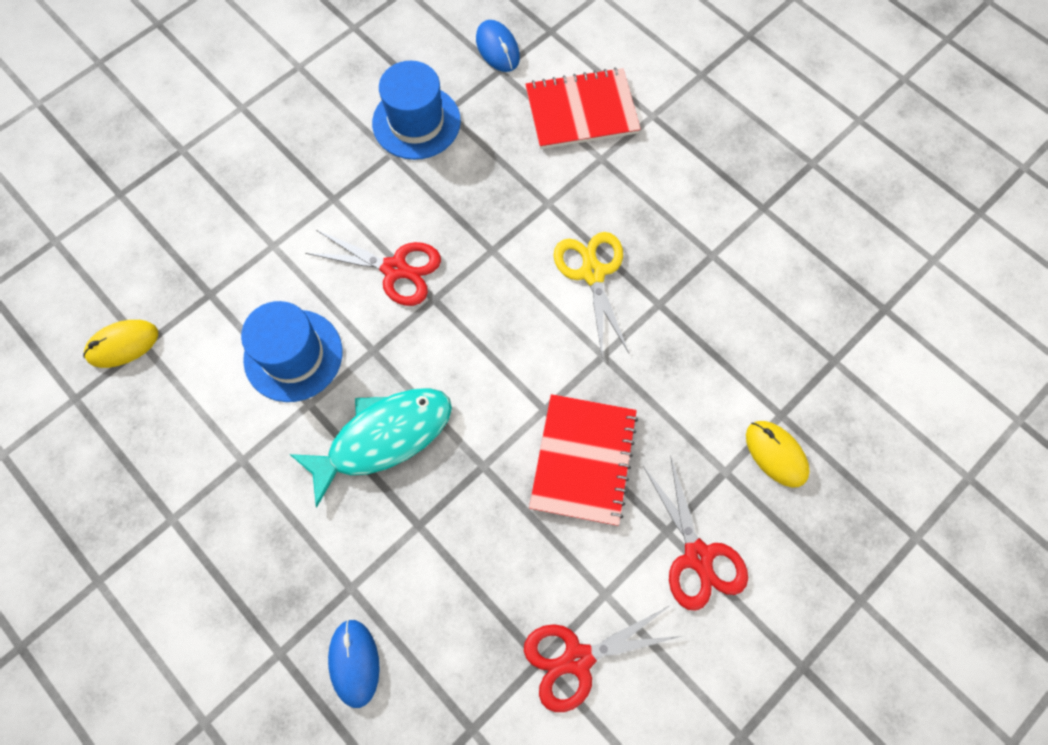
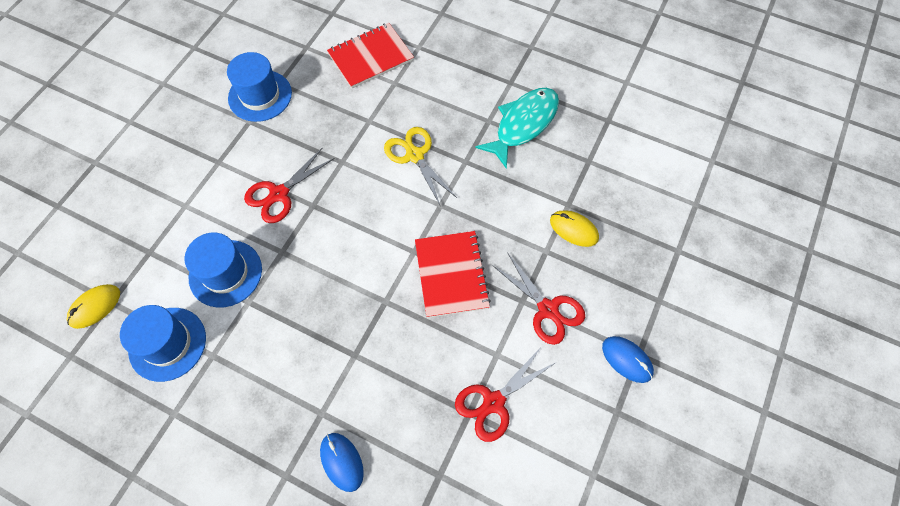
camera: 20 degrees left, 5 degrees down
(193, 425) = (167, 344): none -> blue hat
(383, 438) = (309, 306): turquoise fish -> turquoise fish (523, 124)
(395, 269) = (279, 194): red scissors -> red scissors turned 135 degrees clockwise
(497, 48) = (300, 34): blue mouse -> blue mouse (627, 359)

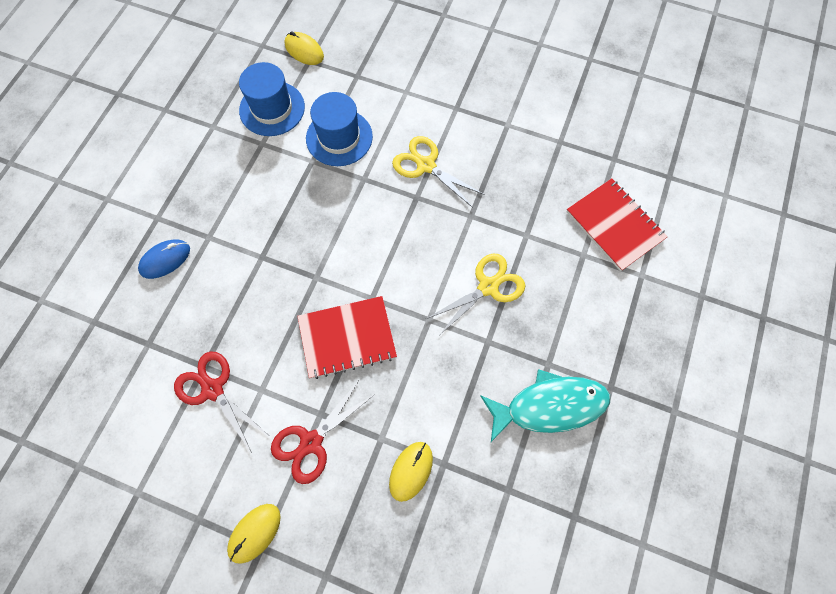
camera: 85 degrees right, 5 degrees up
(260, 96) = (540, 128): blue hat -> none
(279, 194) = (426, 165): red scissors -> yellow scissors
(523, 124) = (549, 406): turquoise fish -> turquoise fish turned 45 degrees counterclockwise
(627, 359) = (254, 533): blue mouse -> yellow mouse

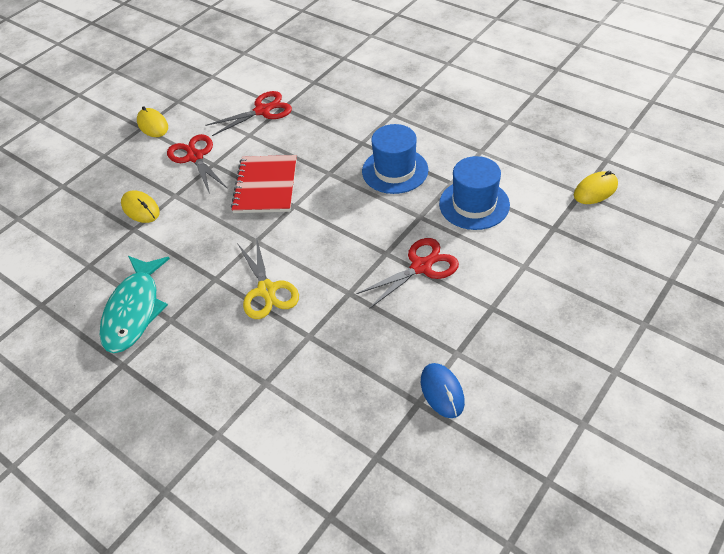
camera: 110 degrees right, 20 degrees down
(165, 260) = (380, 91): blue mouse -> blue mouse (442, 391)
(272, 108) = (521, 161): blue hat -> blue hat (395, 170)
(426, 165) = (421, 267): yellow scissors -> red scissors
(614, 225) = (287, 426): red notebook -> none

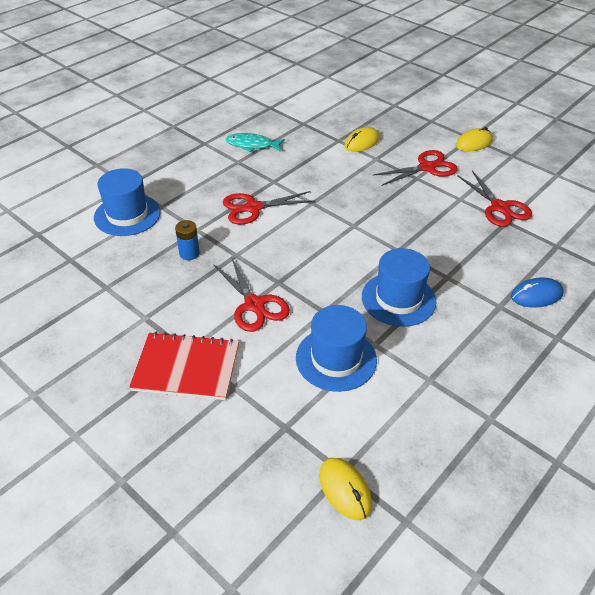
camera: 90 degrees right, 5 degrees down
(134, 311) = (252, 145): turquoise fish -> turquoise fish, size x0.63
(265, 186) = (383, 208): red notebook -> red notebook (186, 367)
(267, 290) = (253, 208): yellow scissors -> red scissors
(284, 417) = (127, 215): none -> blue hat
(352, 335) = (189, 253): none -> blue battery
(442, 391) = (110, 302): blue mouse -> blue mouse (536, 295)

